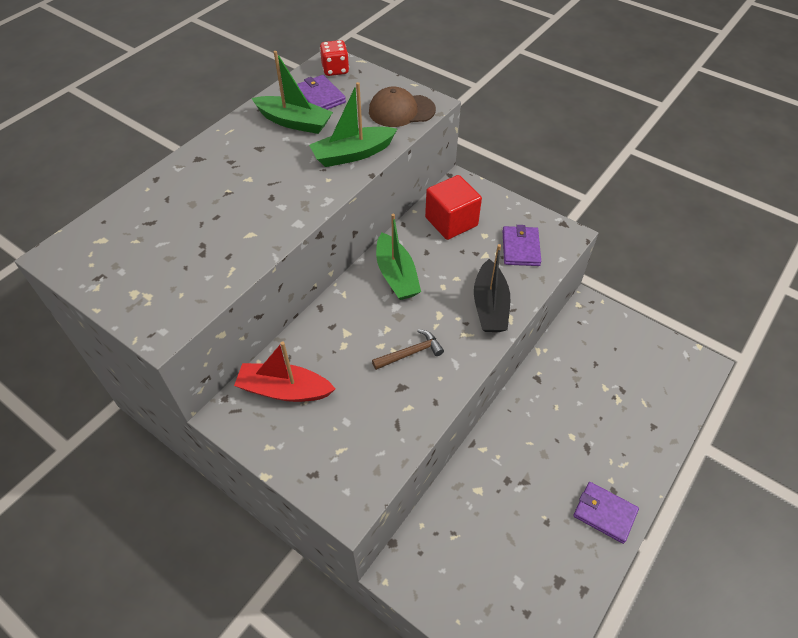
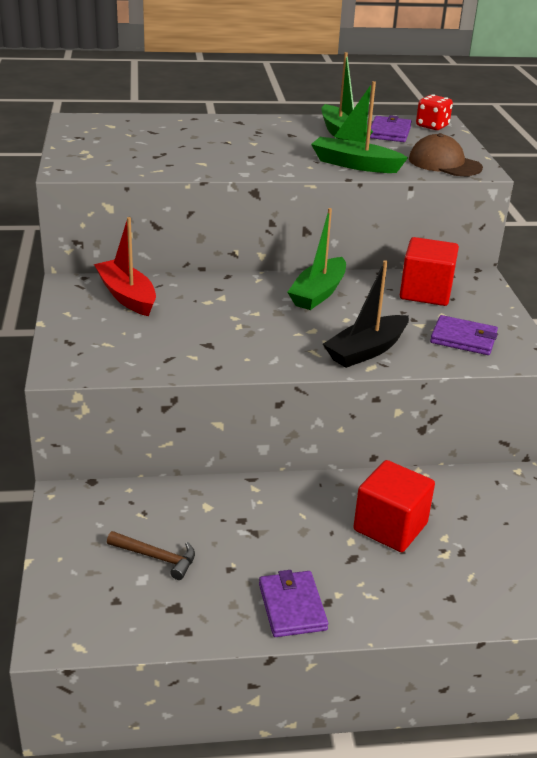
camera: 45 degrees right, 20 degrees down
(410, 353) = (249, 334): brown hammer -> brown hammer (156, 557)
(520, 248) = (463, 339): purple wallet -> purple wallet turned 60 degrees clockwise
(576, 406) = (390, 527): none -> red cube

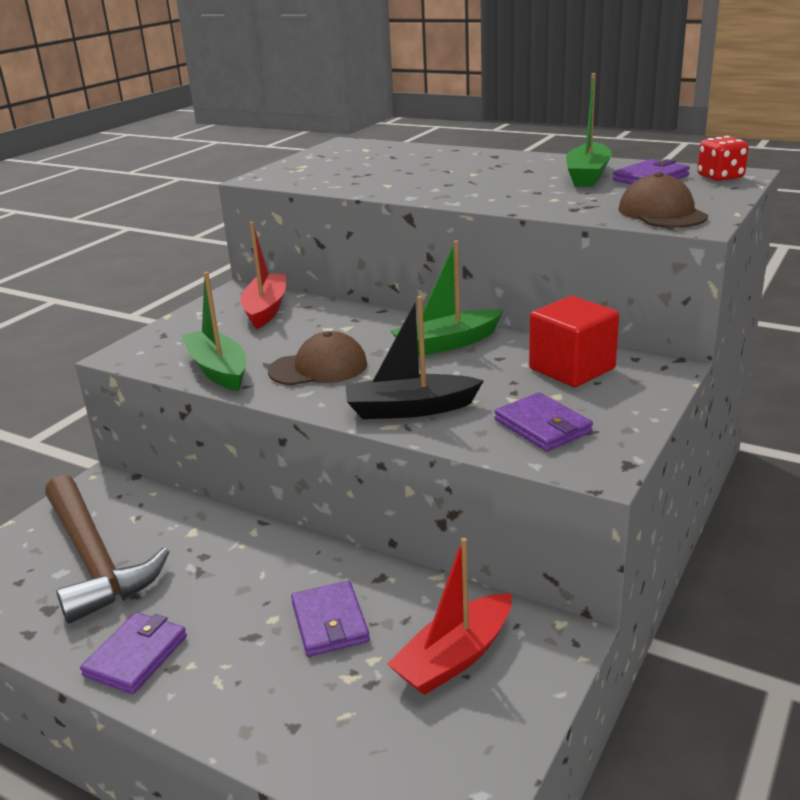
camera: 40 degrees right, 5 degrees down
(156, 557) = (94, 559): brown hammer -> brown hammer, size x2.23
(253, 337) = (318, 368): none -> brown cap
(355, 165) = (545, 202): green boat -> green boat (218, 370)
(390, 527) = (330, 622): red cube -> purple wallet
(488, 515) = (454, 657): none -> red boat

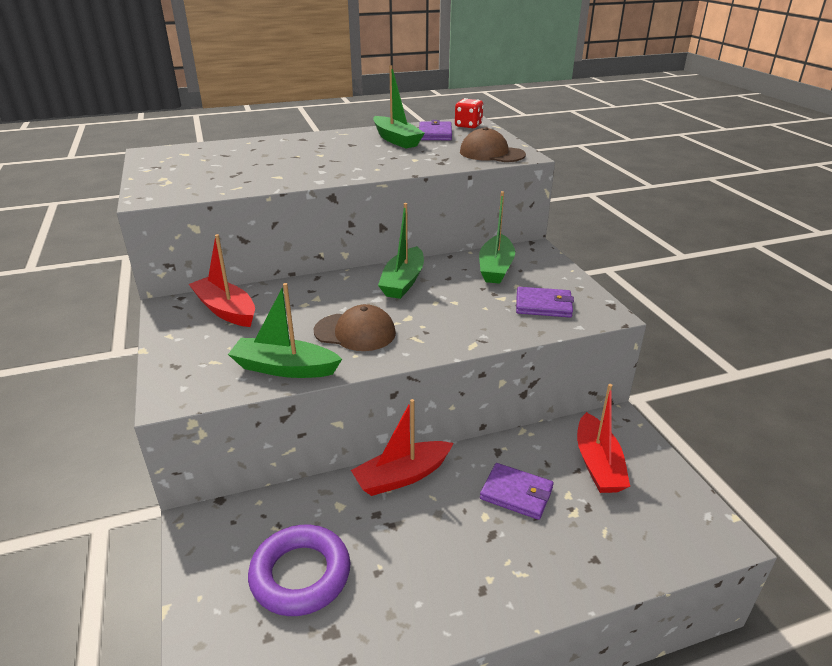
camera: 50 degrees left, 5 degrees up
(94, 559) = (300, 575): brown hammer -> purple ring
(136, 656) = (449, 603): purple wallet -> none
(268, 542) = (402, 476): none -> red boat
(318, 368) = (355, 332): brown cap -> brown cap turned 75 degrees clockwise
(409, 409) = (463, 330): black boat -> none
(572, 369) = (496, 268): red cube -> green boat

